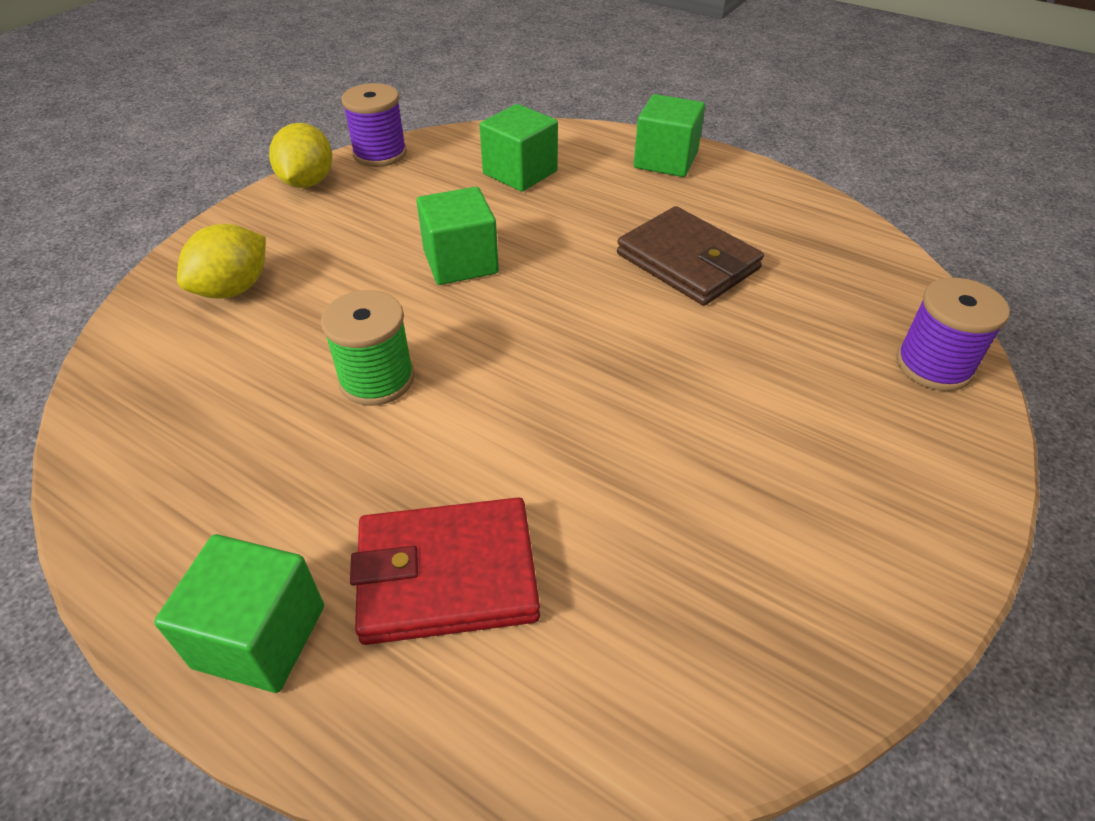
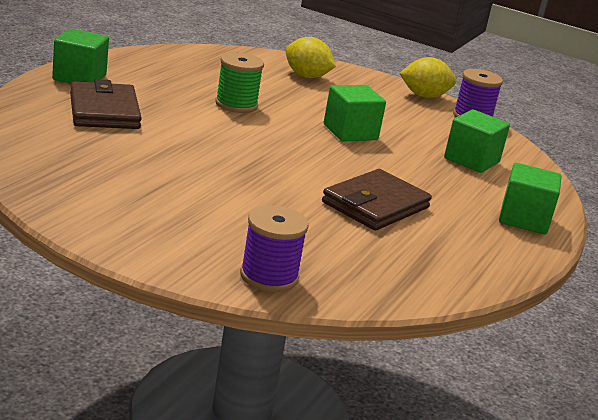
camera: 80 degrees right, 20 degrees down
(447, 575) = (104, 111): red wallet -> brown wallet

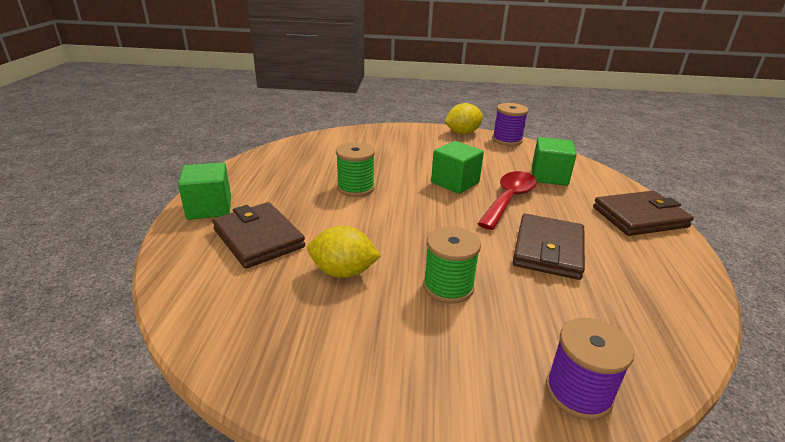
camera: 20 degrees left, 5 degrees up
(240, 193) = (448, 287): none -> green spool
(306, 76) = (377, 143): yellow lemon -> yellow lemon (343, 272)
(392, 162) = (509, 199): none -> red spoon
(524, 219) = (639, 217): green cube -> brown wallet

